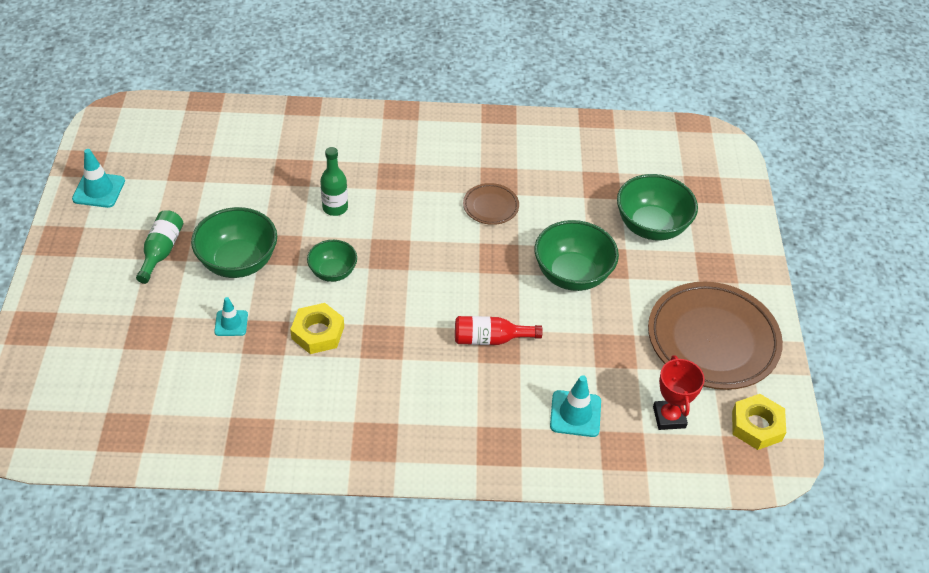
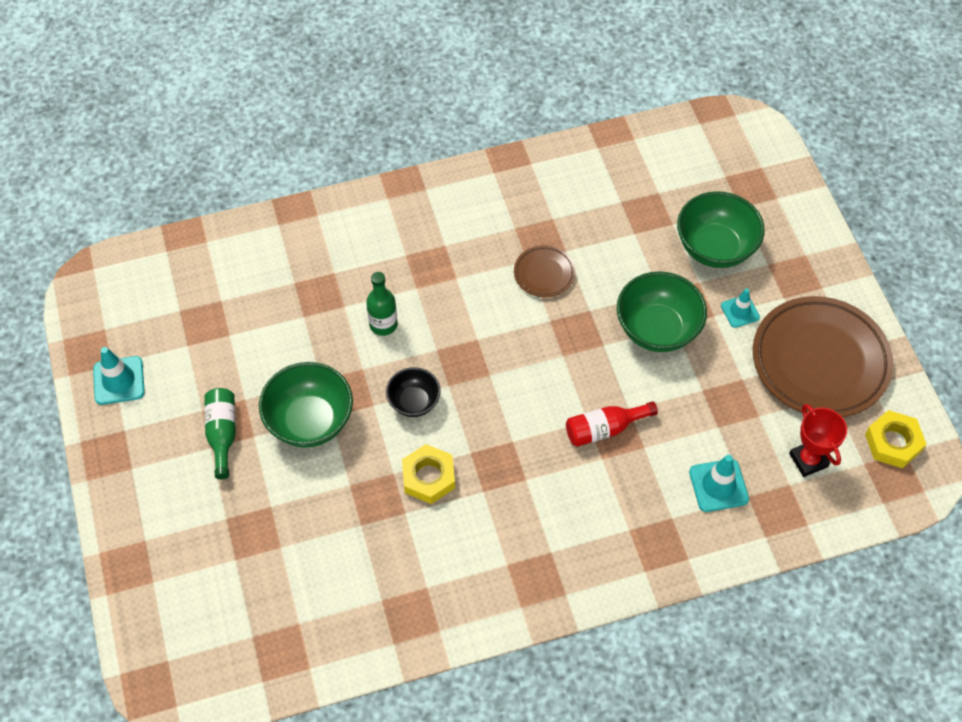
camera: 15 degrees left, 10 degrees up
(231, 323) = (334, 495): turquoise traffic cone -> turquoise traffic cone (740, 311)
(333, 272) = (414, 402): green bowl -> black bowl

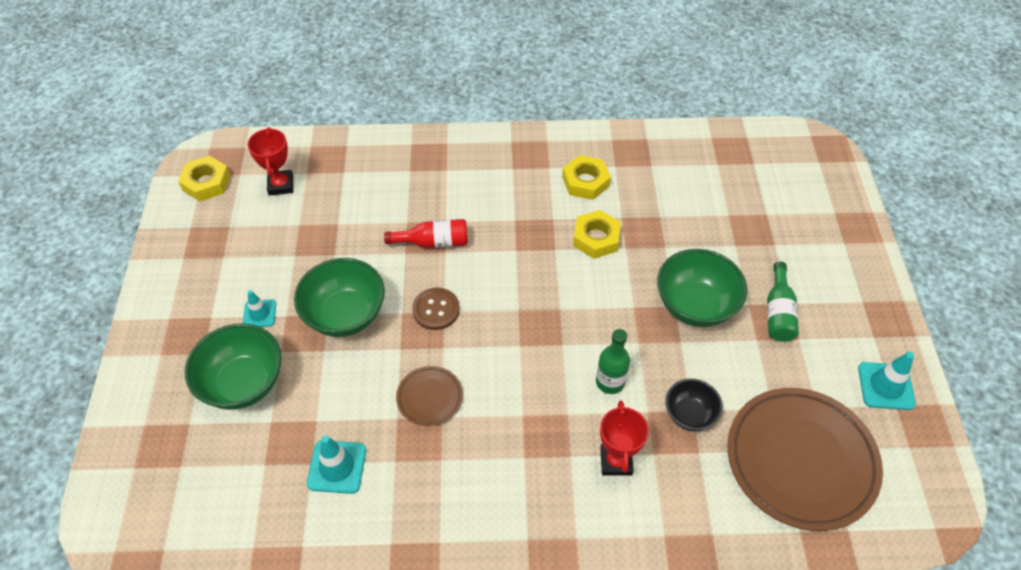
camera: 165 degrees left, 5 degrees down
(366, 259) = (616, 461): none -> red trophy
(414, 402) = (595, 301): black bowl -> black bowl (689, 414)
(457, 553) = (585, 182): none -> yellow nut
(571, 355) = (436, 310): none -> brown button
(718, 485) = (362, 183): turquoise traffic cone -> turquoise traffic cone (337, 467)
(820, 361) = (218, 255): brown plate -> brown plate (800, 460)

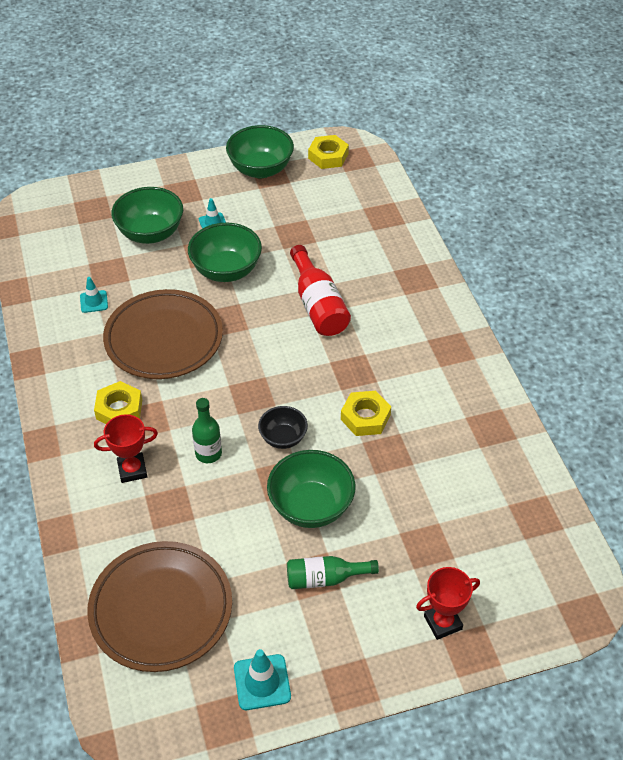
camera: 75 degrees right, 5 degrees down
(192, 249) = (260, 169): none -> green bowl
(281, 185) = (343, 197): red trophy -> red trophy (442, 622)
(337, 467) = (94, 302): turquoise traffic cone -> turquoise traffic cone, size x0.66
(429, 397) = (164, 339): brown plate -> brown plate, size x2.16
(433, 242) = (318, 305): red bottle -> red bottle, size x1.51
(436, 310) = (248, 323): brown button -> none
(585, 182) = (434, 397): yellow nut -> yellow nut (119, 409)
(689, 414) = (189, 517): black bowl -> black bowl (283, 438)

